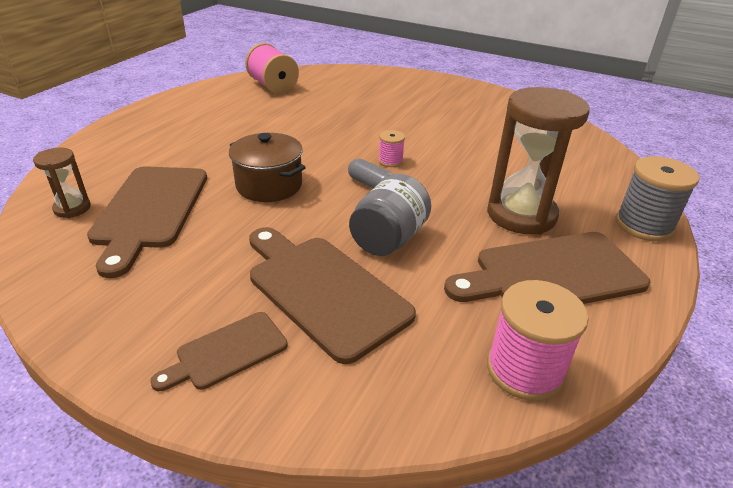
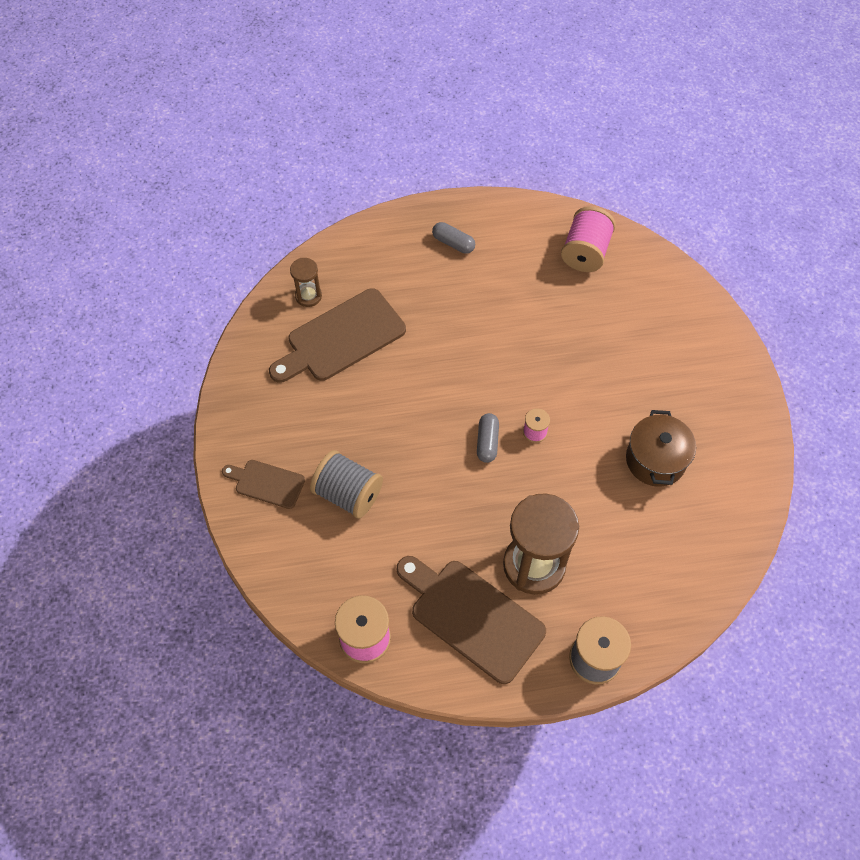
camera: 55 degrees right, 25 degrees up
(171, 123) = (453, 243): none -> grey capsule
(269, 185) = (428, 379): brown pot -> brown pot (655, 460)
(323, 290) = (348, 494): brown cutting board -> grey spool
(388, 239) = (429, 496): grey jar -> none

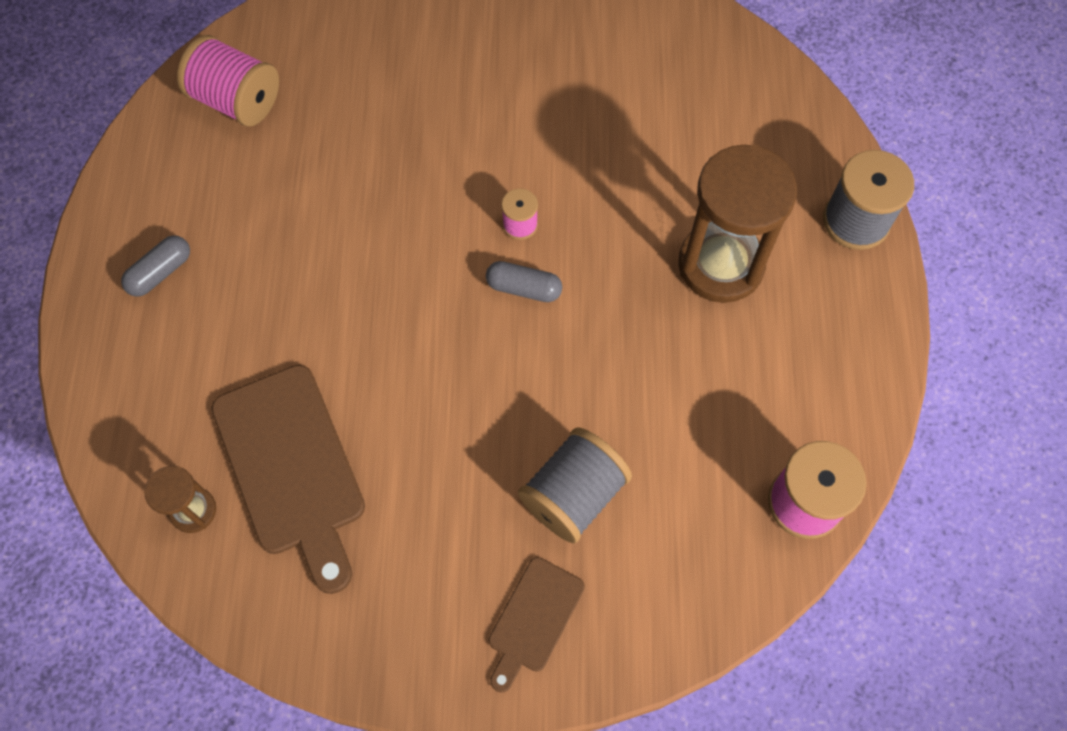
camera: 80 degrees left, 5 degrees up
(472, 616) = (786, 355): brown cutting board -> none
(655, 460) = (590, 92): brown pot -> none

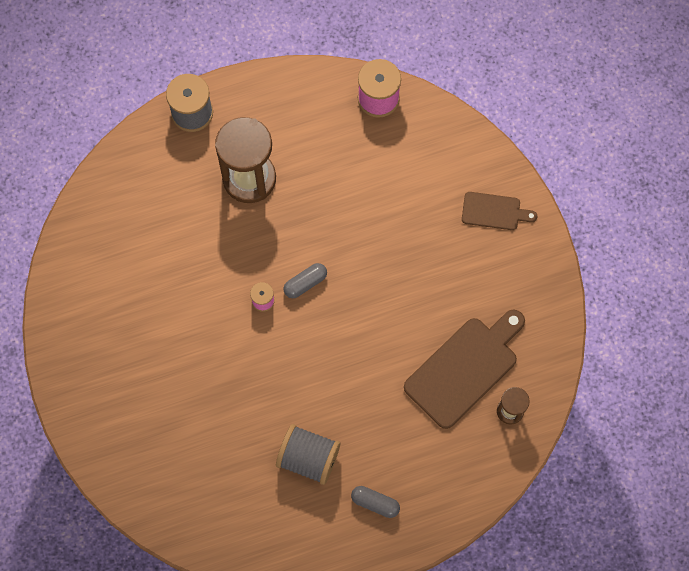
camera: 110 degrees left, 5 degrees up
(237, 100) = (233, 515): pink spool -> none
(524, 288) = (305, 283): grey capsule -> grey capsule turned 60 degrees clockwise
(573, 495) = (420, 214): grey spool -> grey spool (308, 458)

